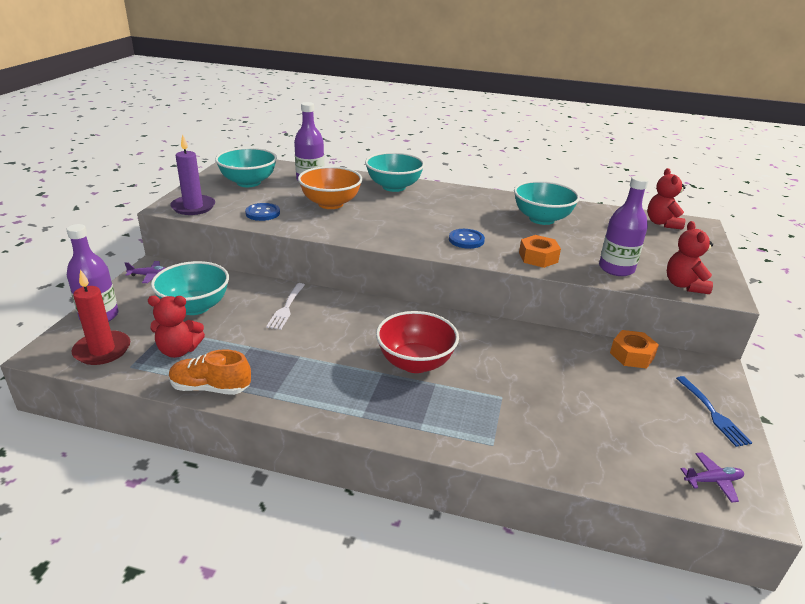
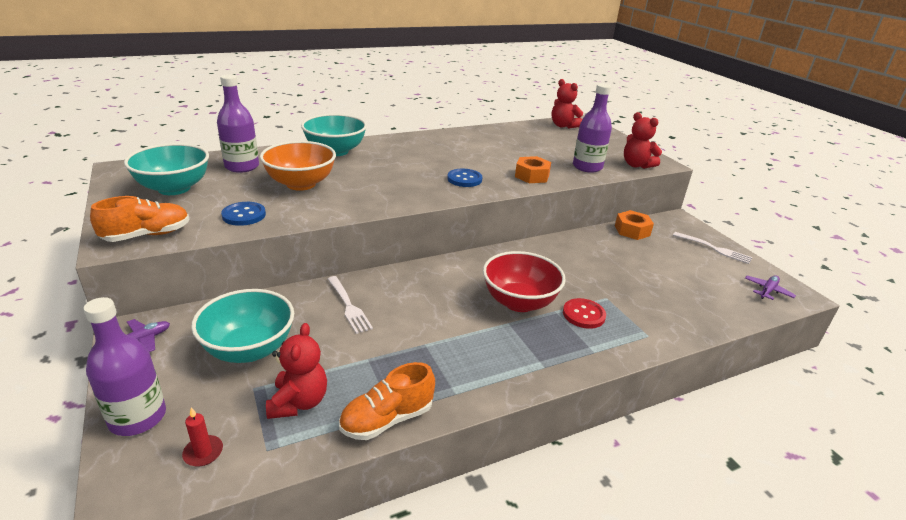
camera: 40 degrees left, 0 degrees up
(102, 350) = (203, 452): red candle -> red candle, size x0.50
(179, 350) = (298, 402): red teddy bear -> red teddy bear turned 45 degrees counterclockwise
(193, 207) = (147, 235): purple candle -> orange shoe
(457, 398) = (583, 314): none -> red button
(541, 219) = (489, 145): turquoise bowl -> none
(712, 412) = (713, 248): blue fork -> white fork

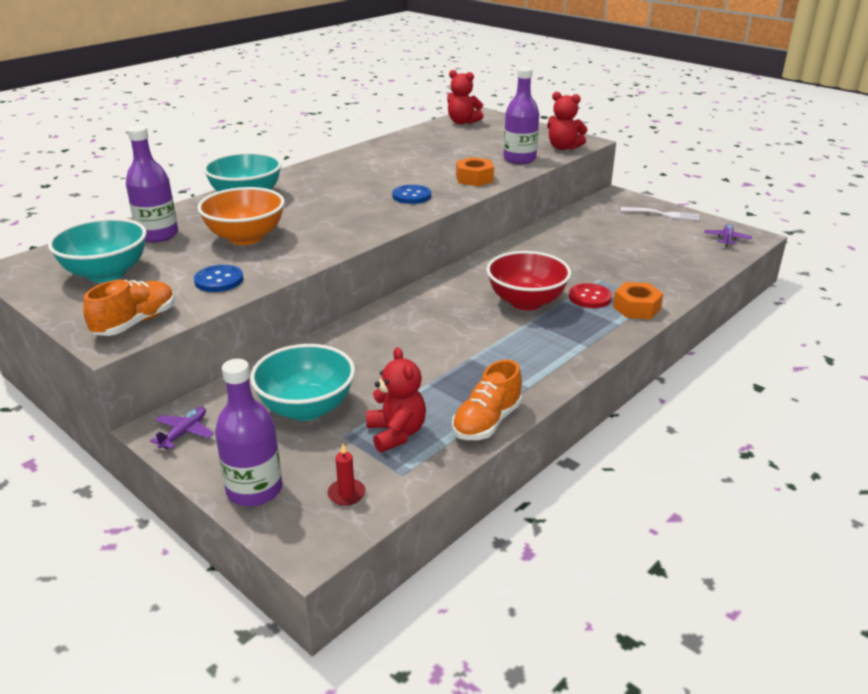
camera: 20 degrees left, 0 degrees up
(348, 305) = (368, 347): white fork -> none
(632, 230) = (581, 215): orange nut -> orange nut (636, 308)

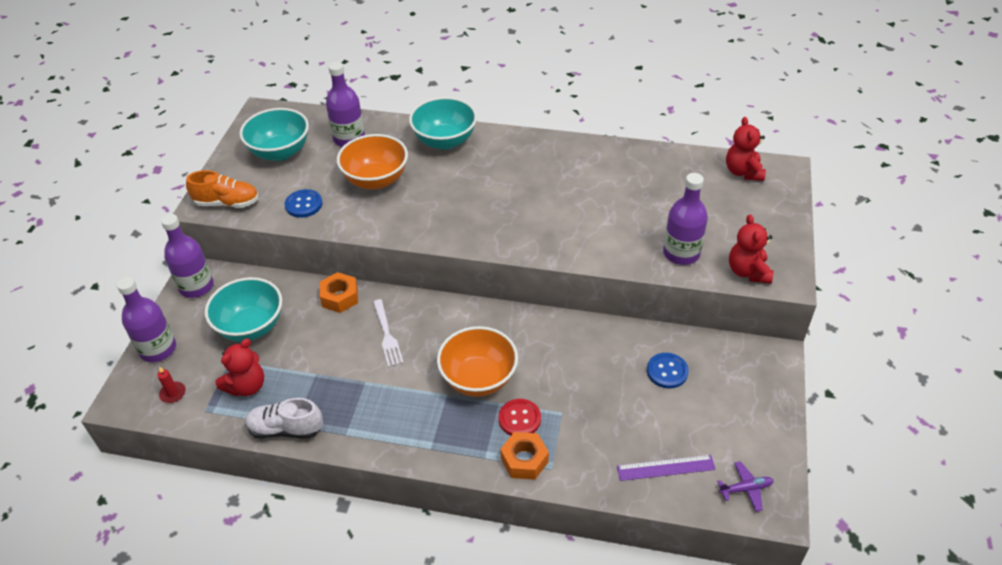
camera: 60 degrees right, 15 degrees up
(184, 432) = (196, 286): purple plane -> purple bottle
(411, 196) = (525, 225): blue button -> blue button (667, 371)
(474, 179) = (600, 245): orange nut -> orange nut (340, 297)
(487, 422) = (286, 429): orange shoe -> white shoe
(526, 302) = (478, 378): red bowl -> orange bowl
(662, 214) = (761, 412): white fork -> white fork (387, 334)
(687, 258) = (665, 468): none -> purple ruler

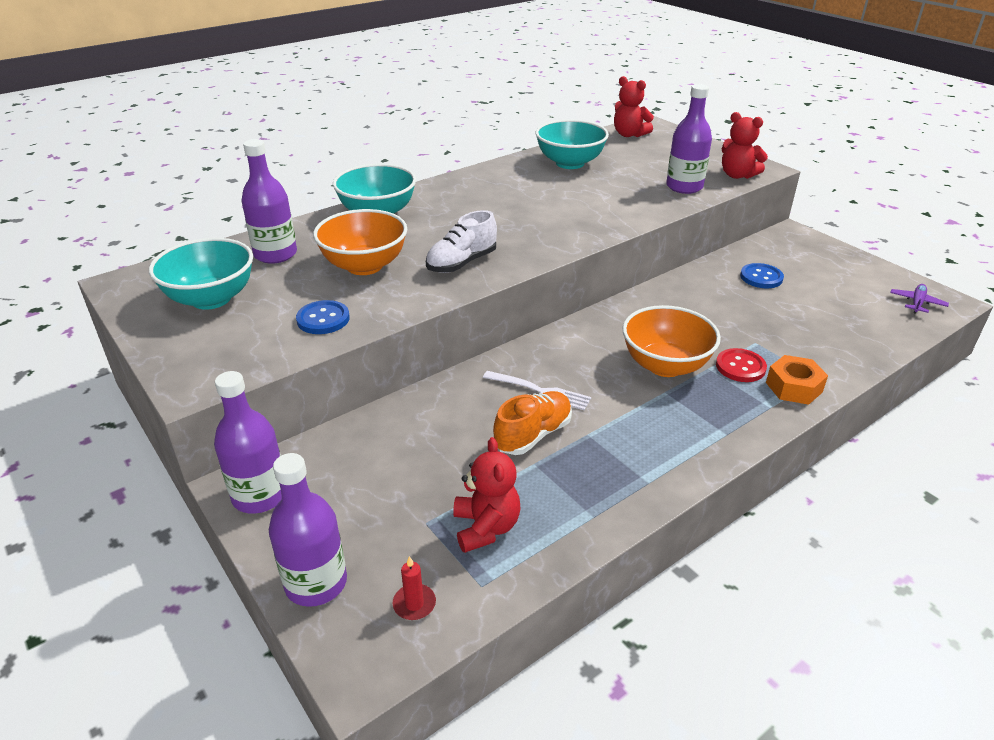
camera: 50 degrees left, 10 degrees down
(227, 203) = (223, 366): orange shoe -> orange shoe (533, 435)
(251, 326) = (395, 480): turquoise bowl -> turquoise bowl (570, 163)
(286, 429) = (591, 525): white shoe -> white shoe (462, 263)
(340, 297) = (444, 396): orange nut -> none
(665, 468) = (865, 325): purple ruler -> none

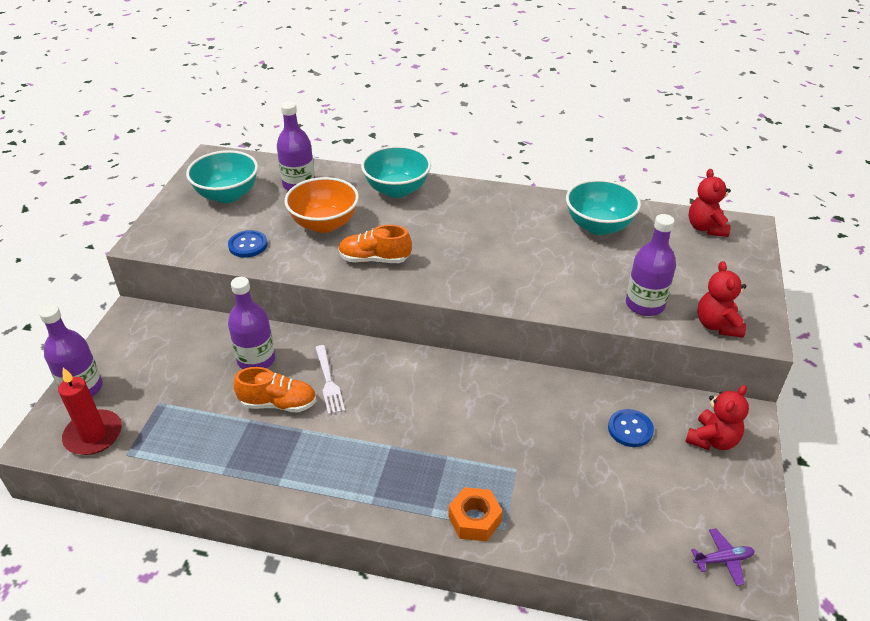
camera: 50 degrees right, 5 degrees up
(260, 495) = (130, 326): purple bottle -> purple bottle (256, 360)
(414, 604) = (93, 435): red candle -> red candle, size x2.02
(462, 263) = (374, 259): white shoe -> orange shoe
(486, 527) = (174, 430): red teddy bear -> red teddy bear (712, 440)
(665, 365) = (426, 430): orange bowl -> none
(740, 367) = (470, 474): red button -> none

